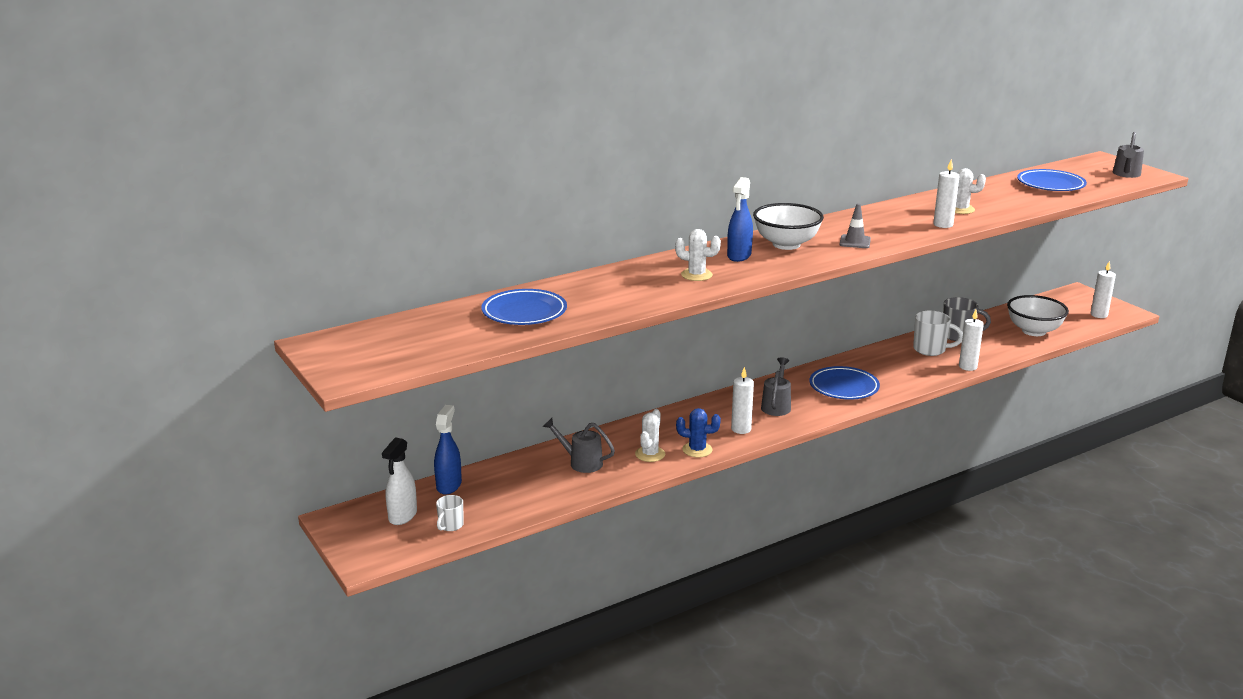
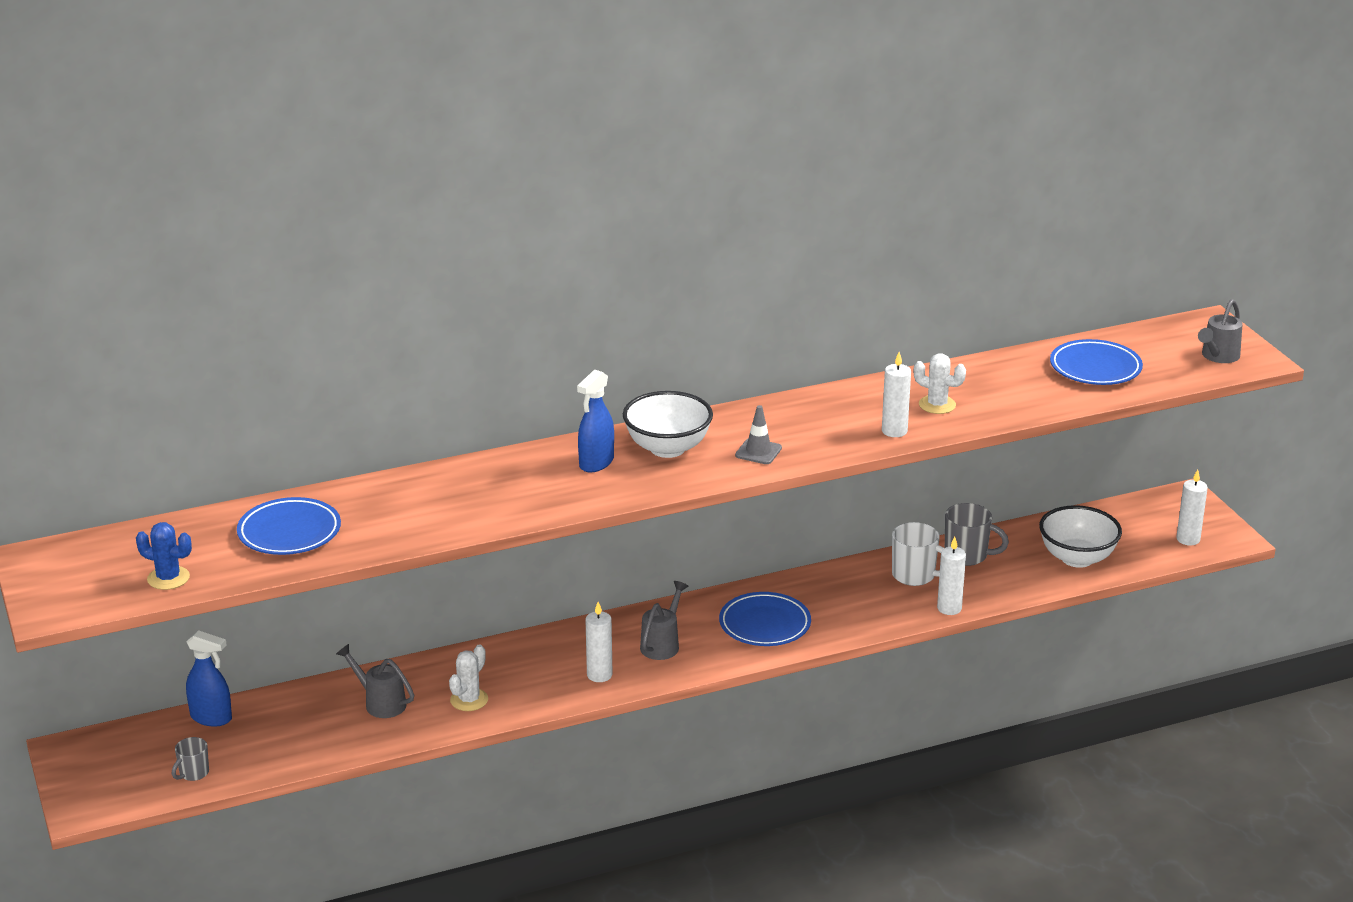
camera: 10 degrees right, 5 degrees up
(402, 516) = (143, 754): white spray bottle -> none
(449, 485) = (211, 718): blue spray bottle -> blue spray bottle turned 90 degrees clockwise
(450, 525) = (193, 773): white mug -> grey mug
(696, 275) = (525, 491): white cactus -> none
(697, 450) = (530, 700): blue cactus -> blue cactus (168, 578)

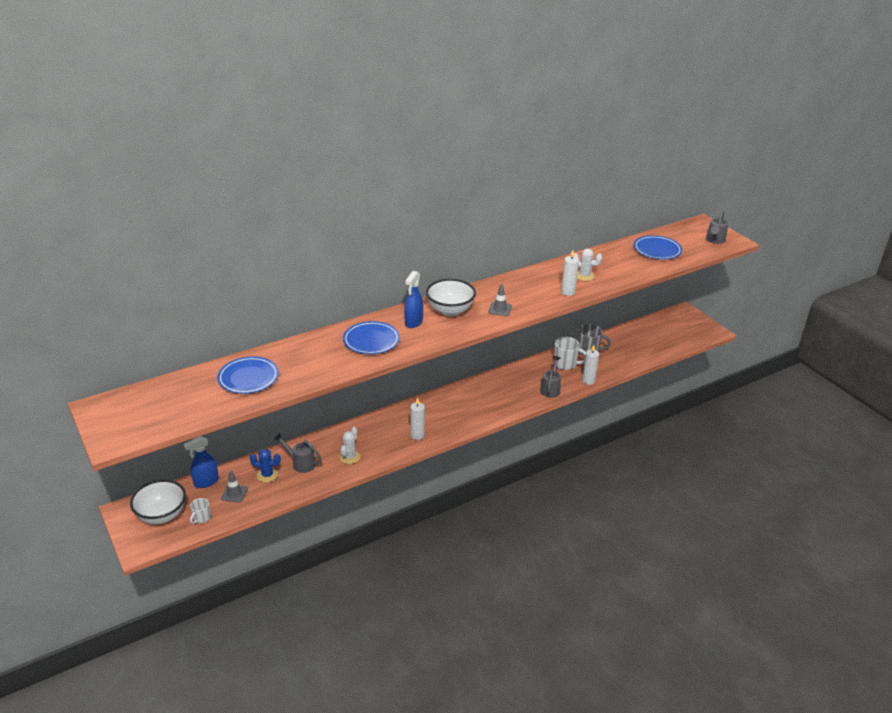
camera: 10 degrees left, 5 degrees up
(168, 578) = (181, 414): blue cactus -> blue cactus (267, 475)
(193, 773) = (201, 518): grey mug -> white mug
(211, 718) = (206, 482): blue spray bottle -> blue spray bottle turned 135 degrees clockwise
(256, 740) = (234, 493): none -> grey traffic cone
(662, 644) = (446, 414): grey watering can -> grey watering can (550, 389)
(765, 624) = (497, 398): blue plate -> blue plate (371, 341)
(1077, 558) = (643, 348): white bowl -> white bowl (162, 515)
(1188, 539) = (693, 333): white candle -> none

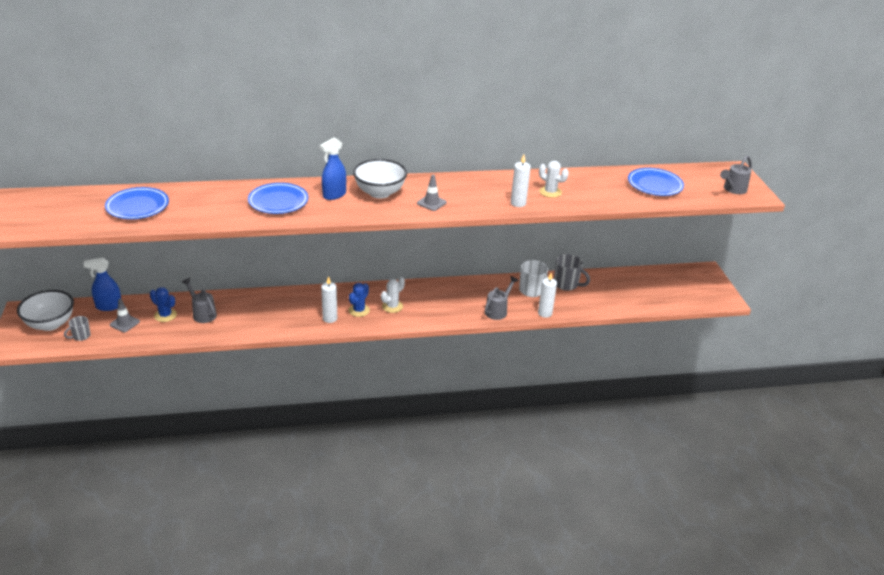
camera: 20 degrees right, 0 degrees up
(201, 518) = (81, 336): white mug -> grey mug
(349, 457) = (251, 320): white cactus -> white cactus (392, 306)
(437, 421) = (359, 310): none -> blue cactus

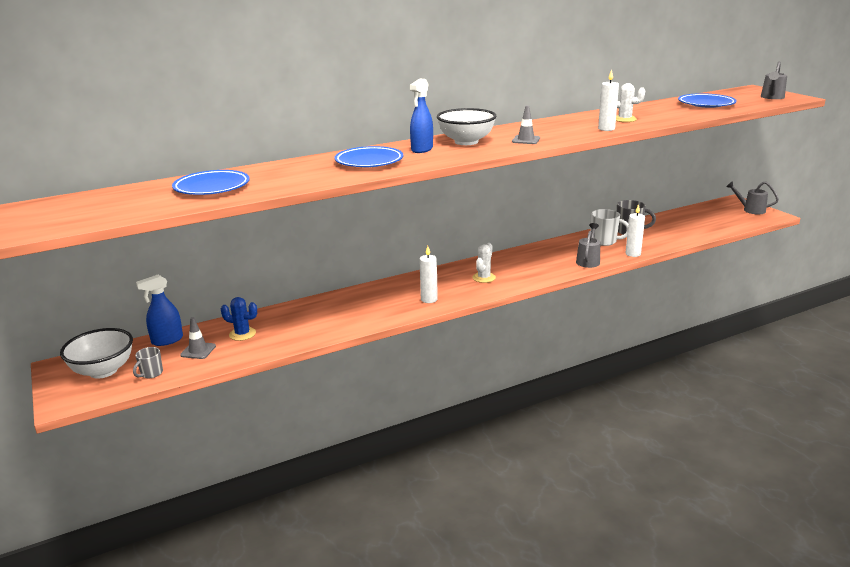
camera: 15 degrees left, 10 degrees down
(202, 314) = (285, 324): grey watering can -> grey watering can (750, 210)
(359, 310) = (453, 287): blue cactus -> none

